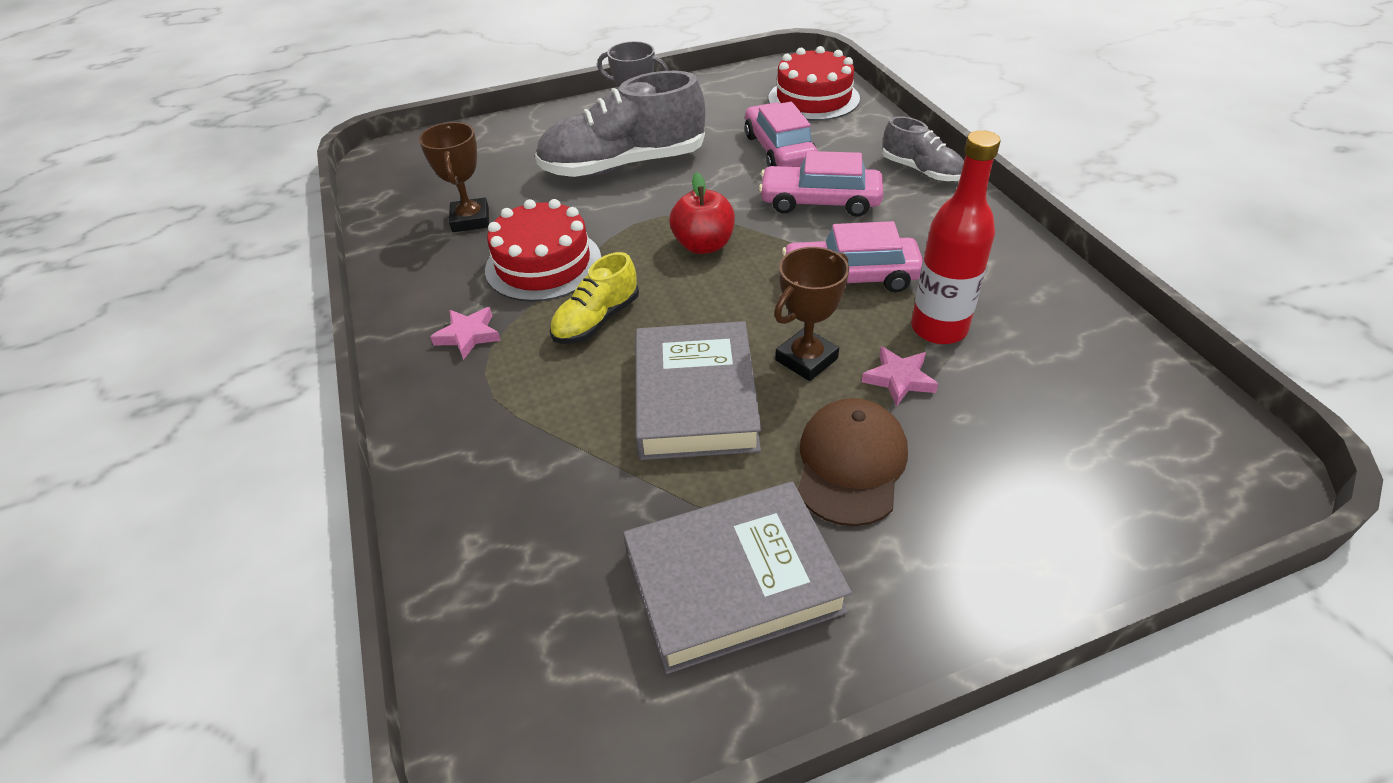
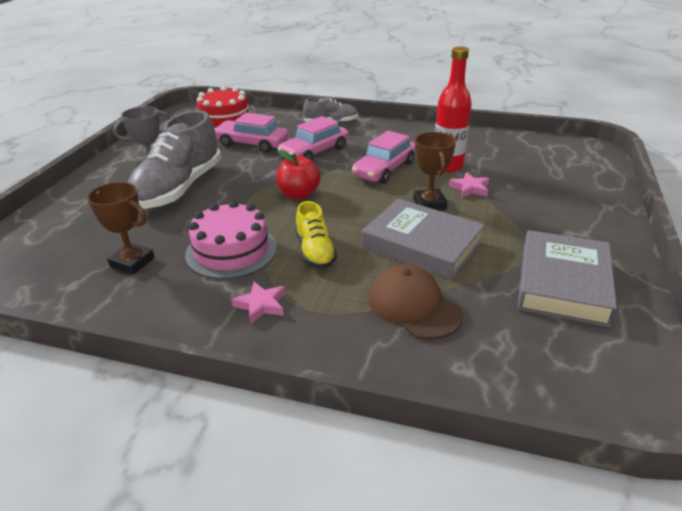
camera: 55 degrees left, 10 degrees down
(543, 264) = (231, 251): red cake -> pink cake
(850, 464) = (513, 222): brown cap -> brown cap (413, 306)

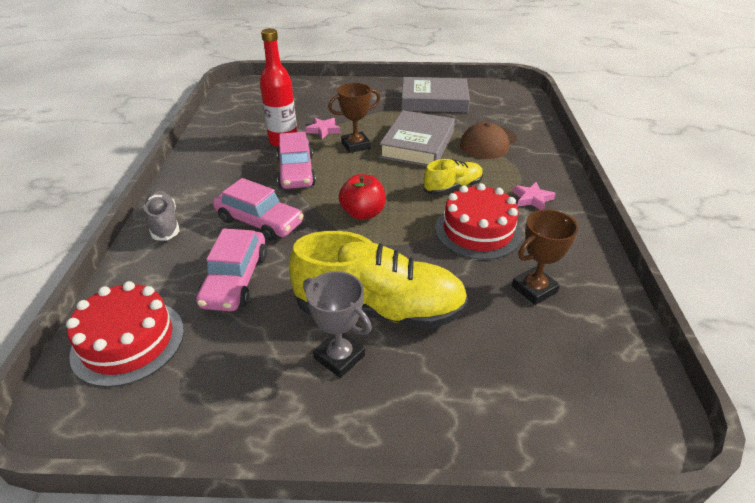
camera: 105 degrees left, 5 degrees up
(132, 262) = (534, 289): brown trophy -> brown trophy turned 45 degrees clockwise
(179, 188) = (379, 310): grey shoe -> yellow shoe
(231, 251) = (478, 231): pink cake -> red cake
(384, 169) = (296, 172): pink car -> pink car turned 60 degrees clockwise

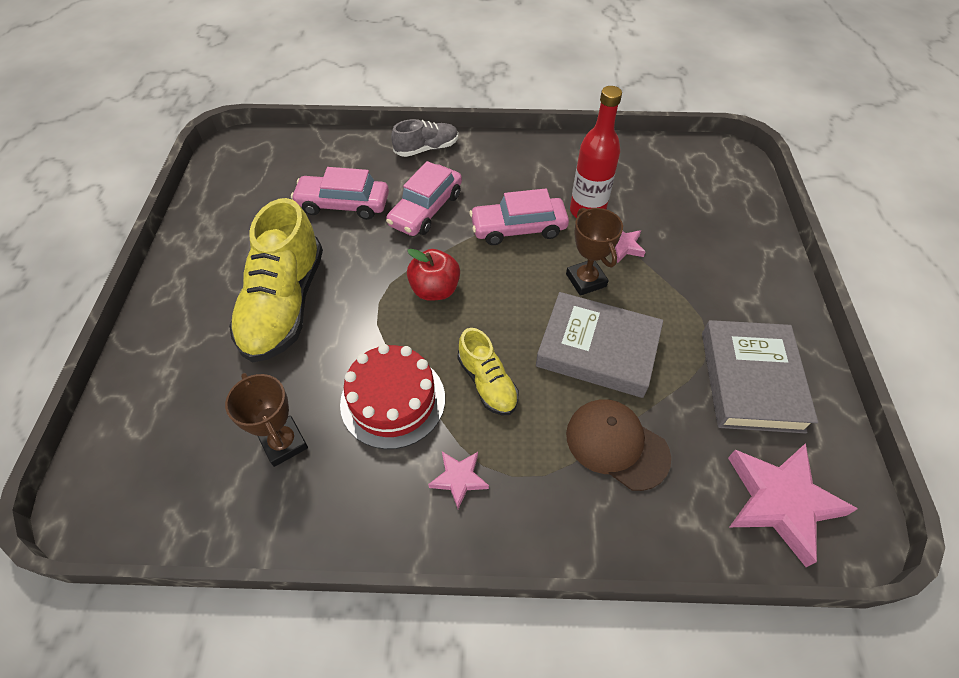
camera: 90 degrees right, 15 degrees up
(128, 341) = (287, 159): red cake -> none
(339, 357) = (238, 277): grey trophy -> none
(507, 102) = (780, 502): none -> pink star

